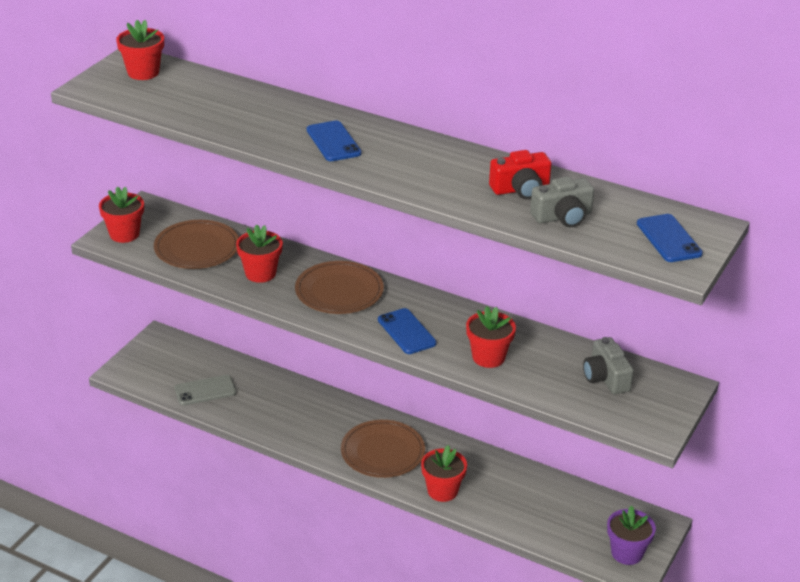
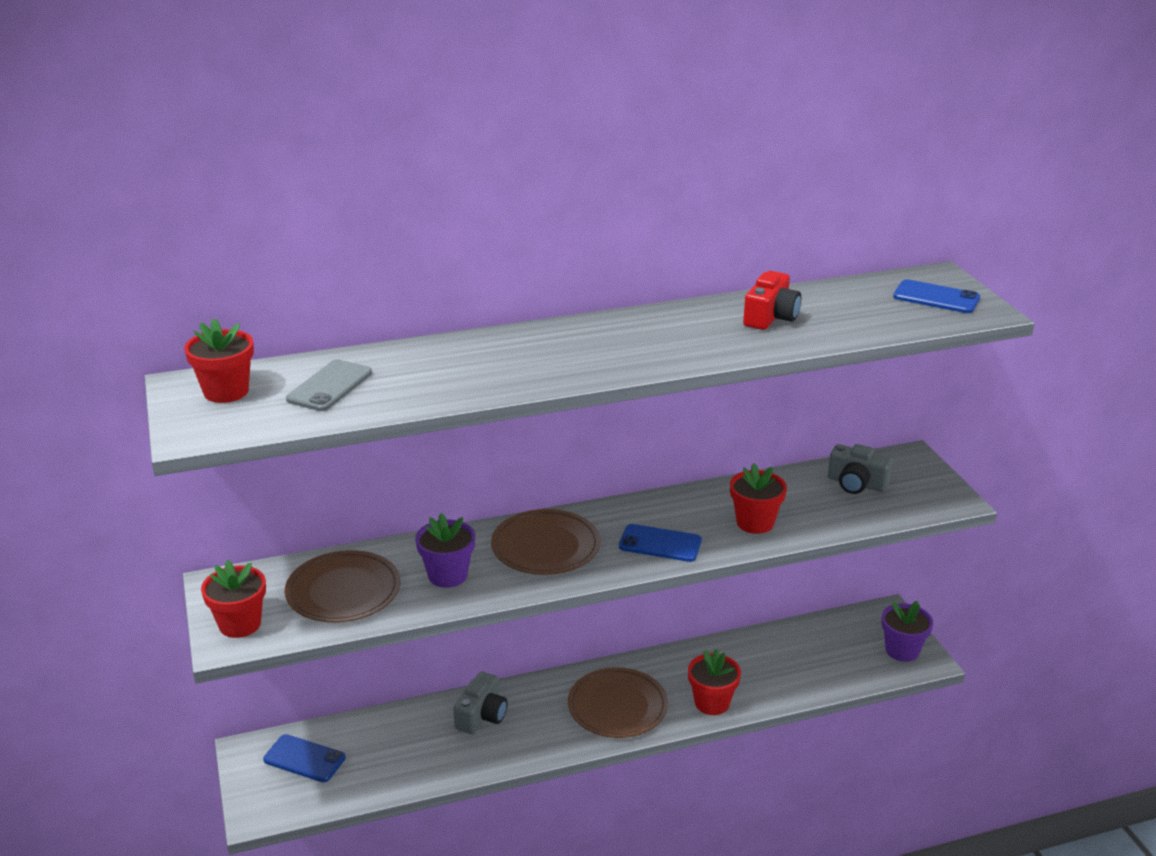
camera: 45 degrees left, 5 degrees down
(205, 390) = (375, 768): grey phone -> grey phone (330, 386)
(260, 273) = (447, 575): red flower pot -> purple flower pot
(333, 142) = (549, 358): blue phone -> blue phone (304, 759)
(562, 217) = (841, 320): grey camera -> grey camera (482, 716)

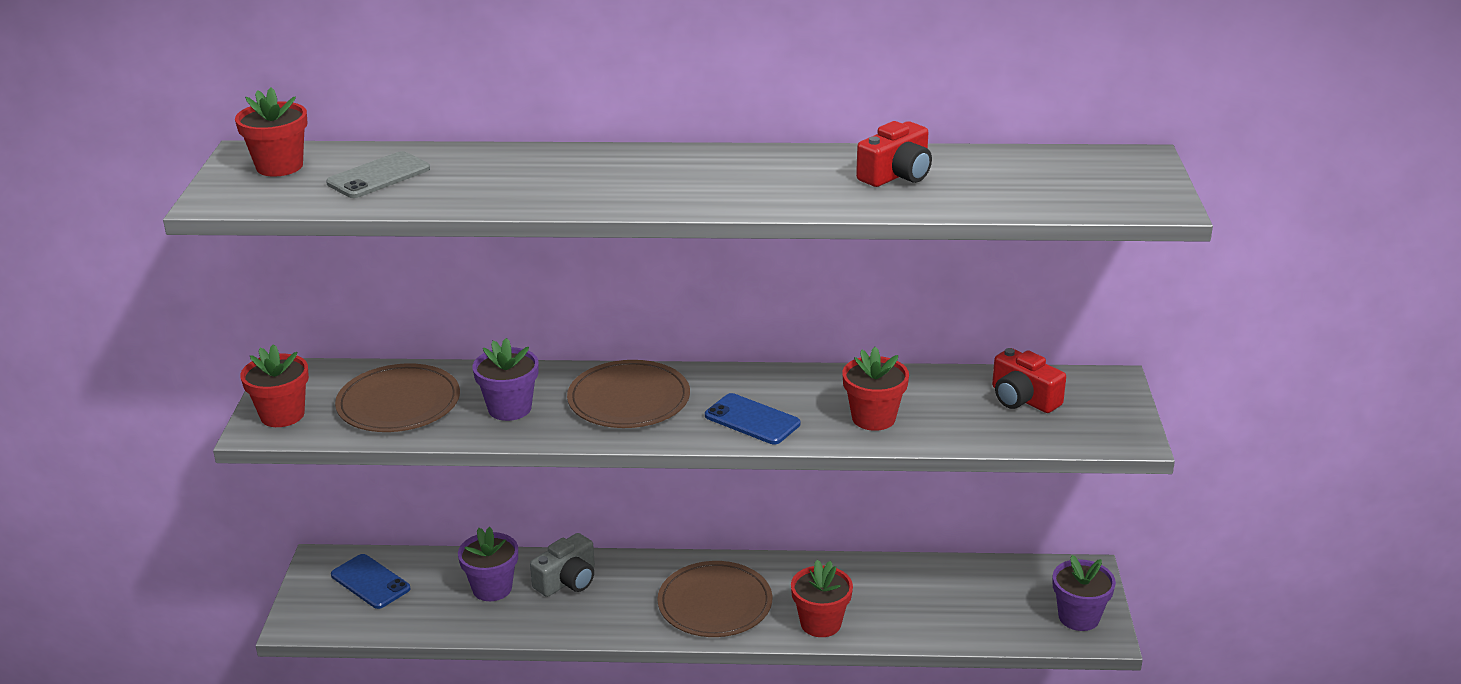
camera: 20 degrees right, 0 degrees up
(419, 738) = (492, 588): none -> purple flower pot
(856, 484) = (1023, 399): grey camera -> red camera
(936, 297) = (1113, 181): blue phone -> none

